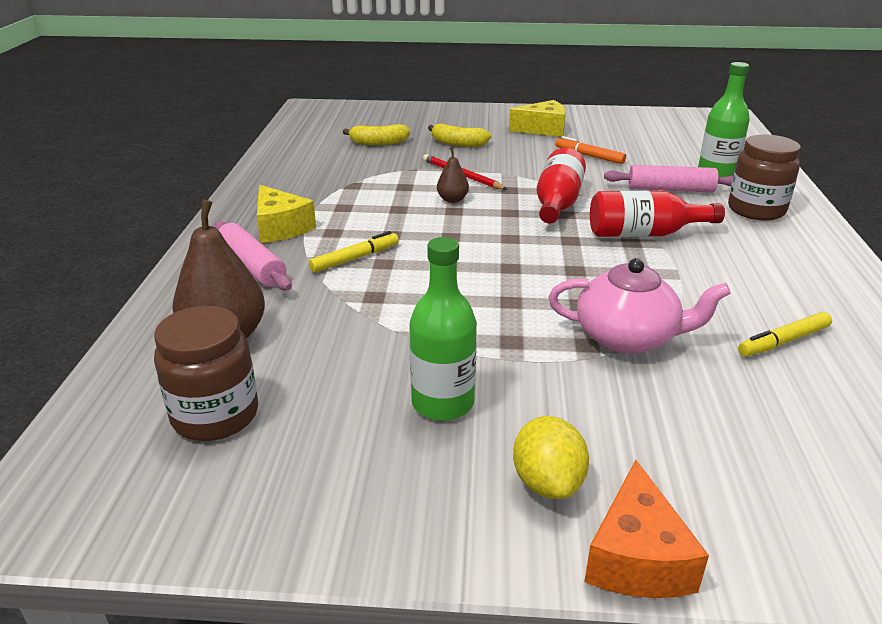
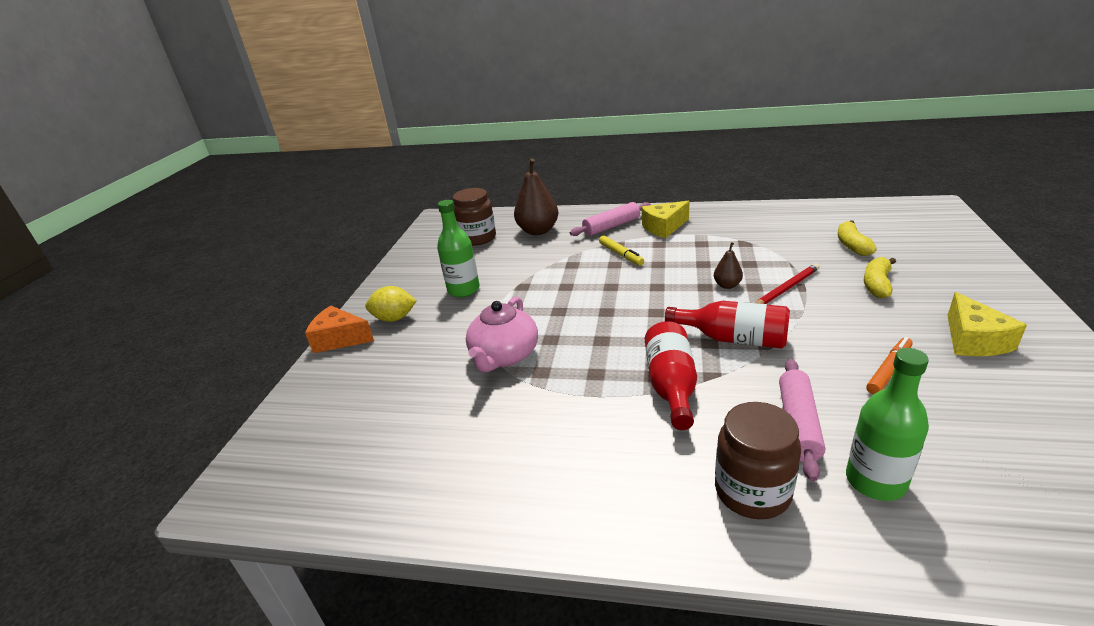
camera: 100 degrees right, 0 degrees up
(783, 341) = (477, 434): yellow marker -> none

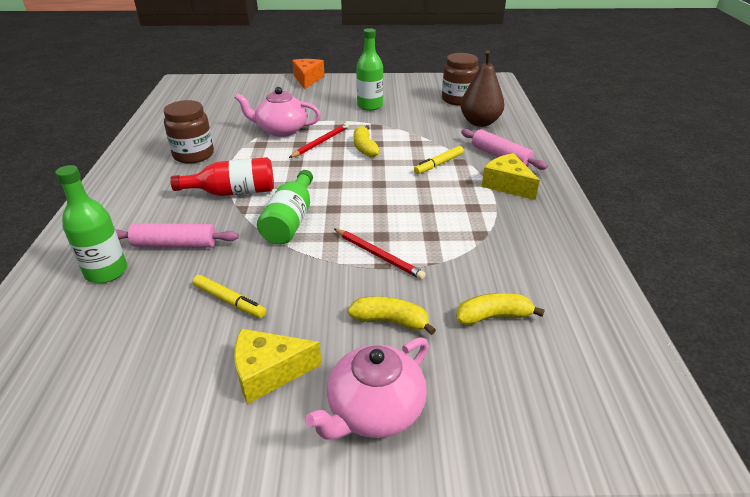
camera: 75 degrees right, 5 degrees up
(394, 318) = (331, 90): yellow lemon -> none
(551, 323) = (320, 142): none -> red pencil
(575, 294) = (365, 148): none -> yellow banana
(727, 285) = (383, 220): brown pear -> none
(733, 339) = (290, 220): red bottle -> green bottle
(752, 492) = (119, 221): brown jar -> brown jar (193, 155)
(889, 370) = (229, 301): orange marker -> yellow marker
(980, 292) = (374, 410): none -> pink teapot

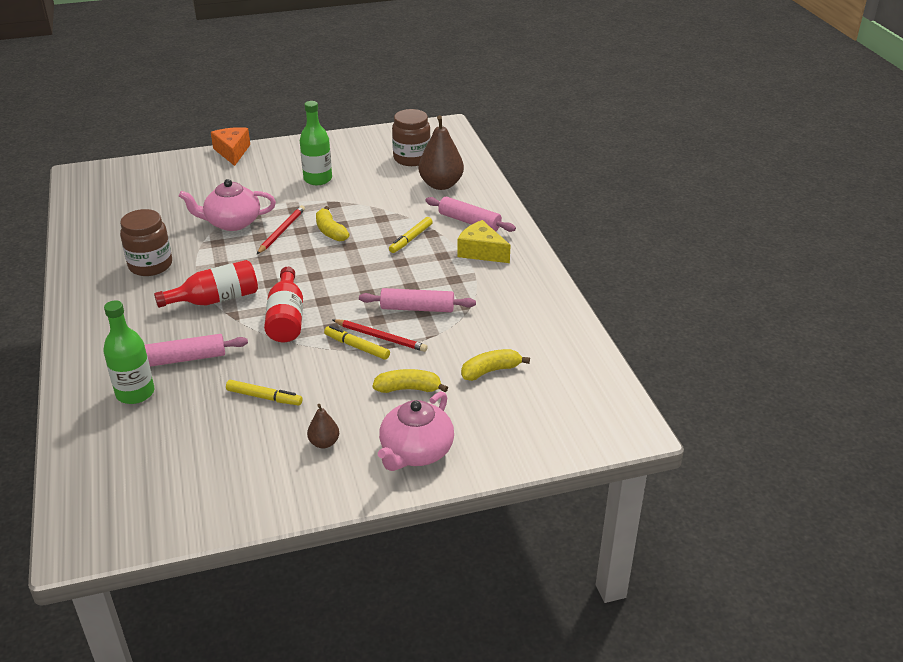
camera: 15 degrees left, 0 degrees up
(269, 372) = (324, 443): yellow cheese -> brown pear
(290, 220) = (286, 318): green bottle -> red bottle
(349, 261) = (357, 347): none -> yellow marker
(426, 231) = (417, 308): none -> pink rolling pin

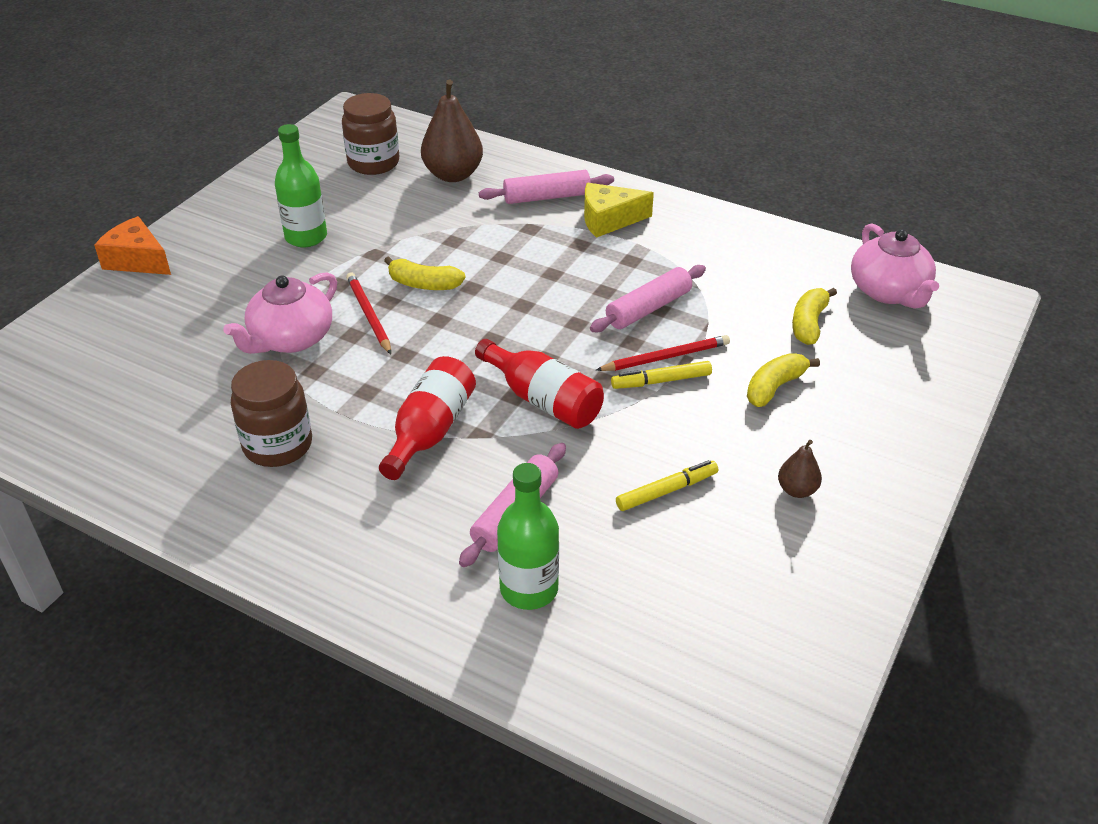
camera: 45 degrees left, 5 degrees up
(411, 239) = (521, 245): yellow marker -> none
(415, 452) = (880, 438): pink teapot -> pink teapot (889, 292)

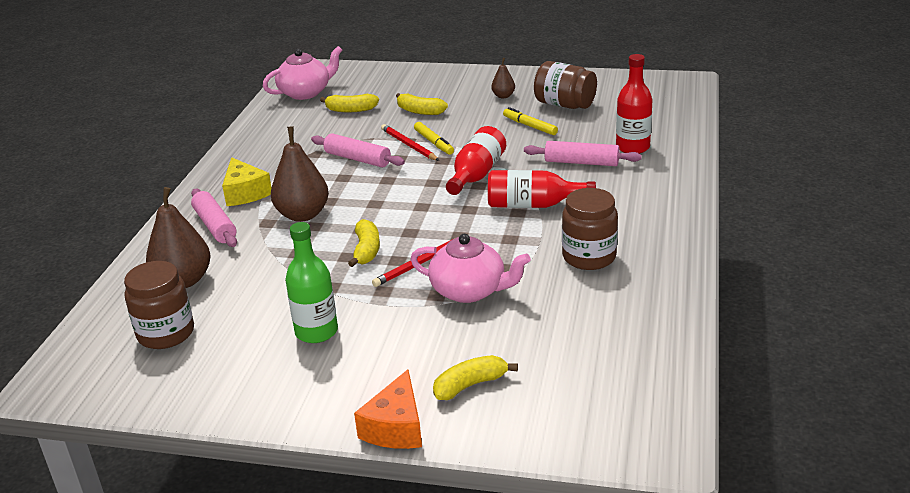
camera: 105 degrees left, 10 degrees down
(148, 309) = (470, 385): none -> yellow banana
(529, 589) = (632, 147): green bottle -> red bottle
(531, 252) = (303, 215): none -> brown pear
(729, 556) = (565, 104): none -> brown jar

